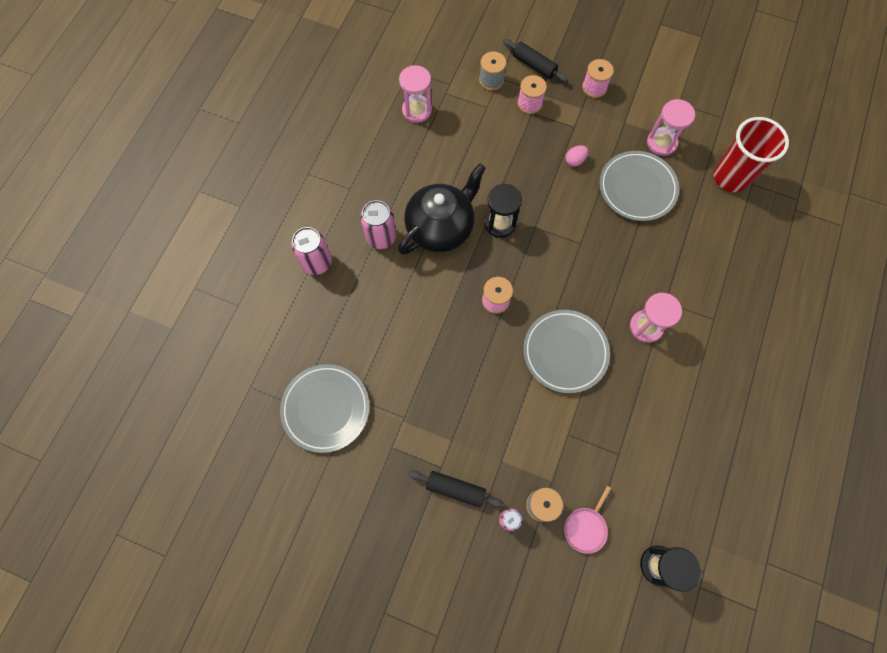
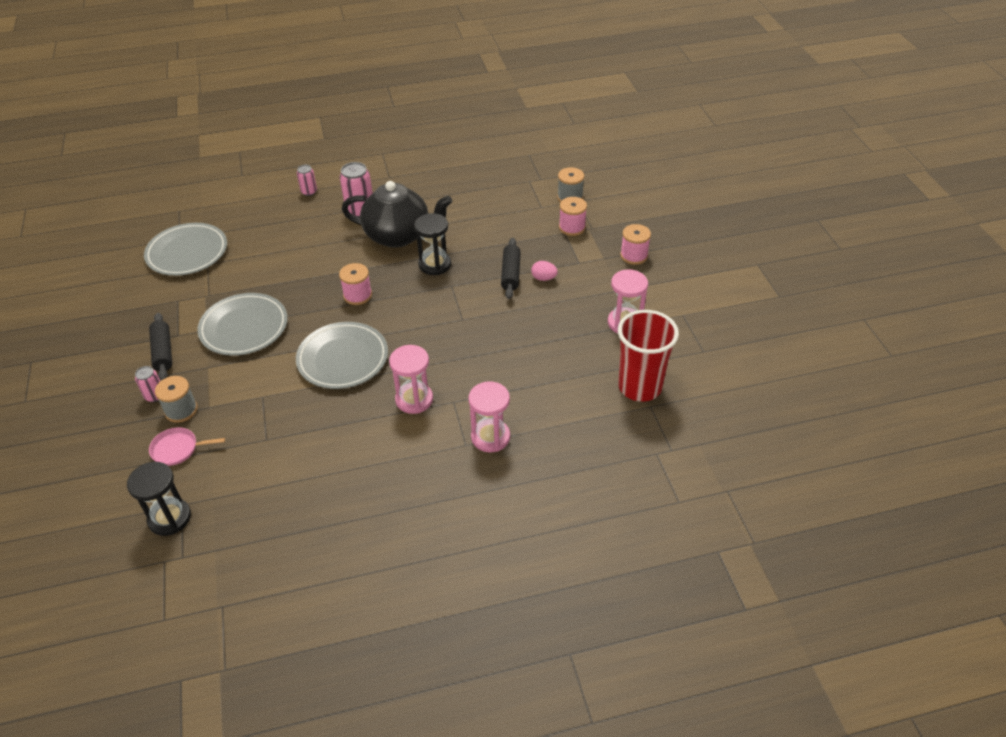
camera: 55 degrees right, 25 degrees down
(317, 262) = (309, 192): pink can -> pink can, size x0.58
(417, 110) = (495, 175): pink hourglass -> pink hourglass (490, 437)
(534, 65) = (613, 212): black rolling pin -> black rolling pin (511, 274)
(637, 188) = (557, 329): grey plate -> grey plate (244, 327)

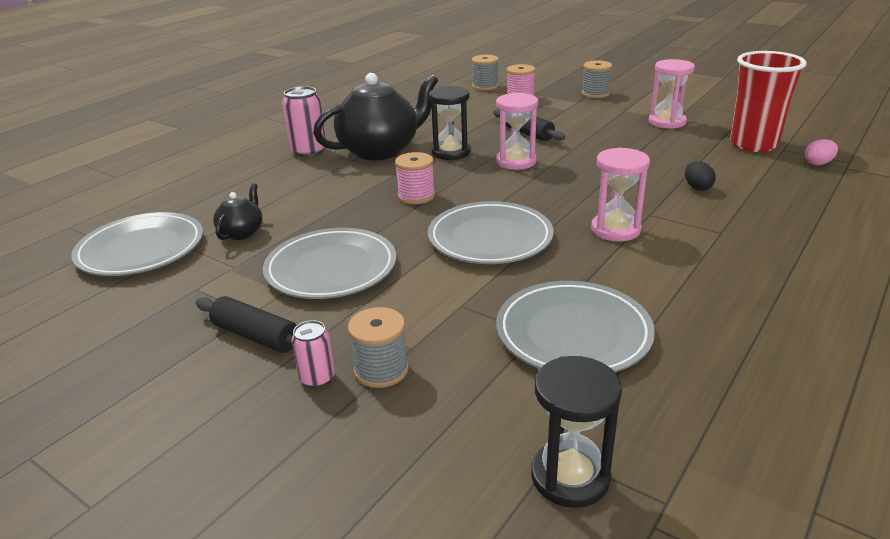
camera: 40 degrees left, 15 degrees down
(177, 449) = (446, 406): pink pan -> none
(241, 269) = (242, 232): none -> black teapot
(280, 452) = (573, 333): none -> grey plate
(309, 192) = (226, 160): pink can -> none
(490, 437) = (727, 218): pink hourglass -> pink hourglass (516, 161)
(522, 400) = (697, 187): none -> black egg
(543, 278) = (558, 125): pink egg -> pink egg (818, 163)
(634, 255) = (595, 94): pink spool -> grey spool

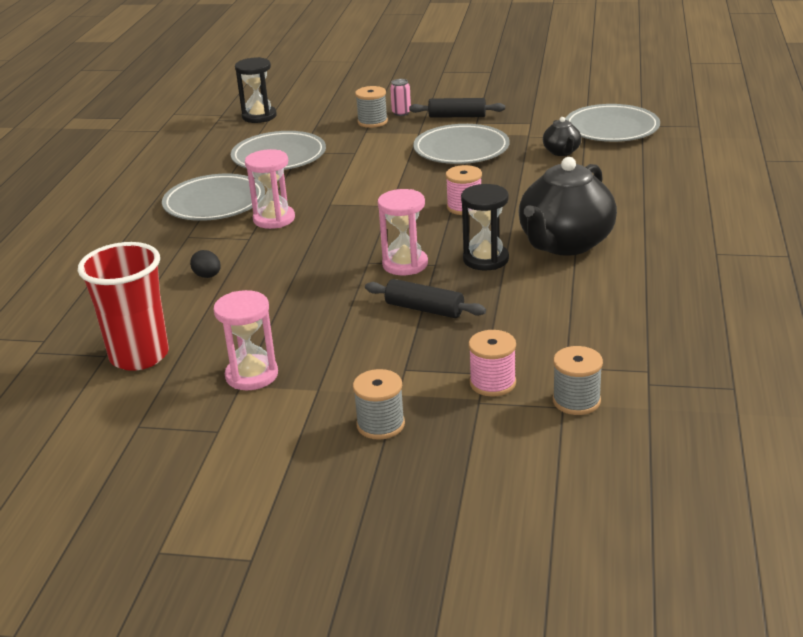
camera: 155 degrees right, 0 degrees up
(309, 151) = (639, 225): pink can -> none
(490, 238) = (369, 191): grey plate -> grey plate (214, 203)
(818, 163) = (73, 340): pink egg -> none

